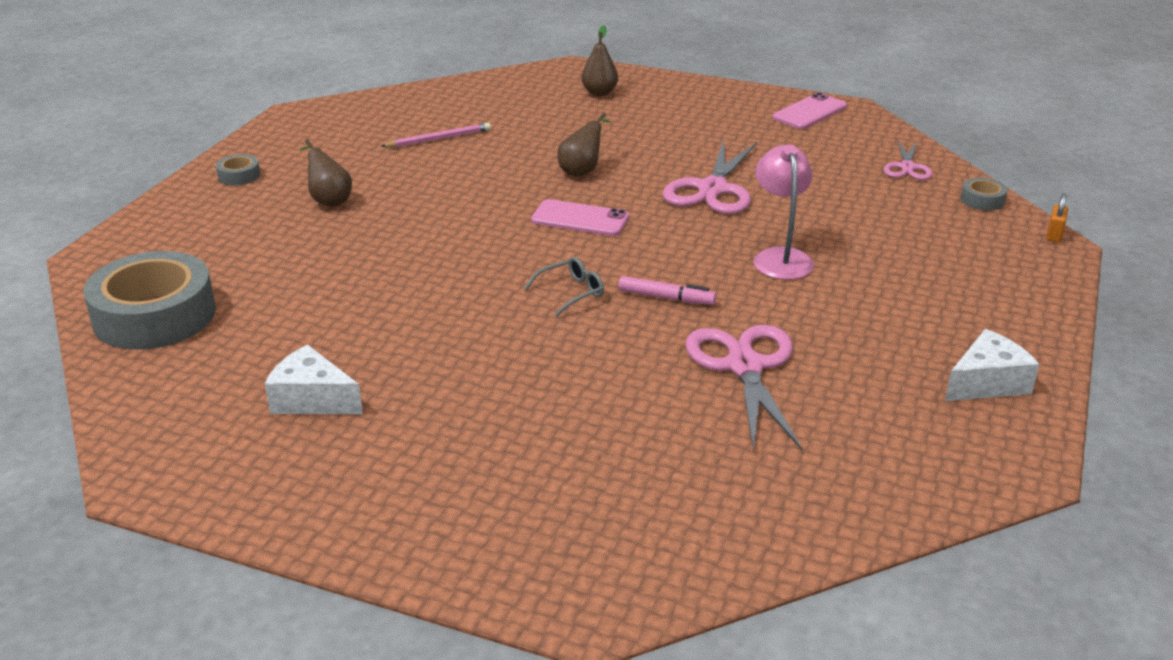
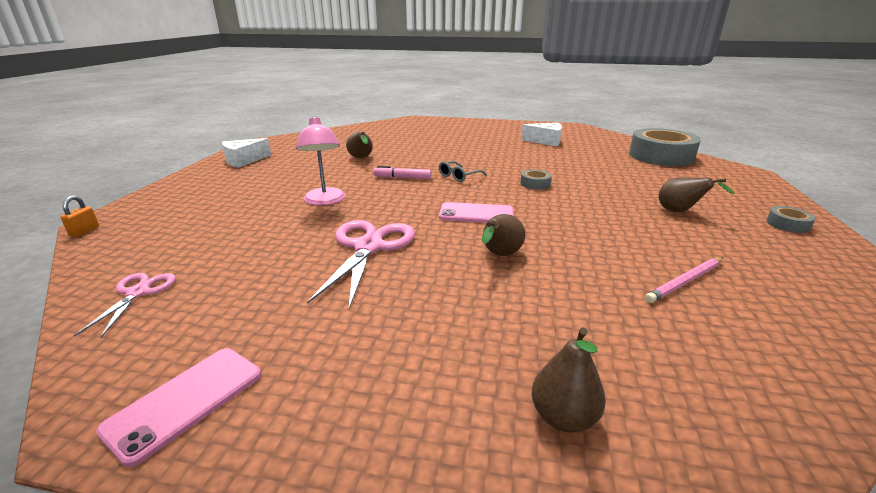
camera: 170 degrees right, 5 degrees down
(745, 367) = (361, 158): pink scissors -> brown pear
(982, 200) = (103, 258): grey tape -> grey tape (535, 184)

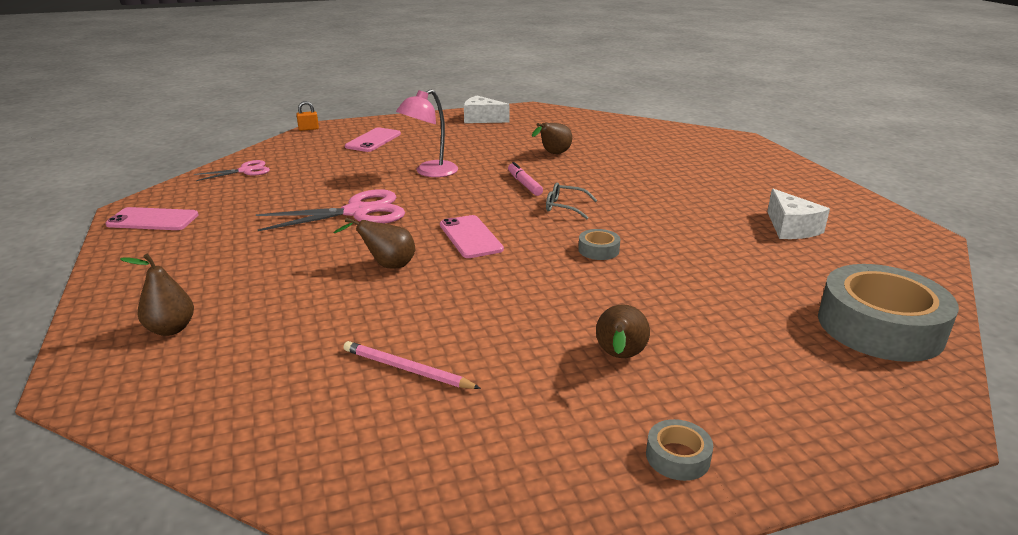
camera: 60 degrees right, 0 degrees up
(198, 207) = (373, 140): none -> pink phone

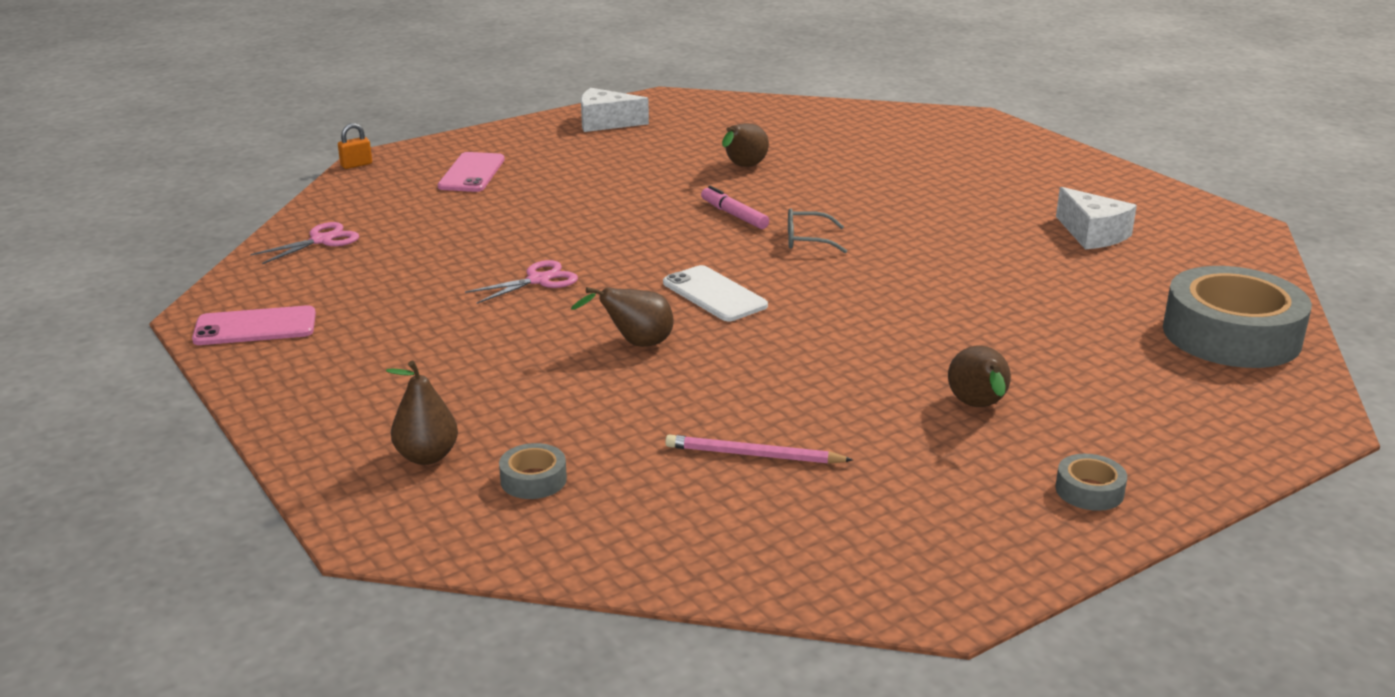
camera: 15 degrees left, 0 degrees up
(357, 212) = (538, 280): pink scissors -> pink scissors, size x0.56
(429, 172) = (592, 212): pink lamp -> none
(470, 237) = (714, 294): pink phone -> white phone
(598, 250) = (883, 290): grey tape -> grey tape (533, 480)

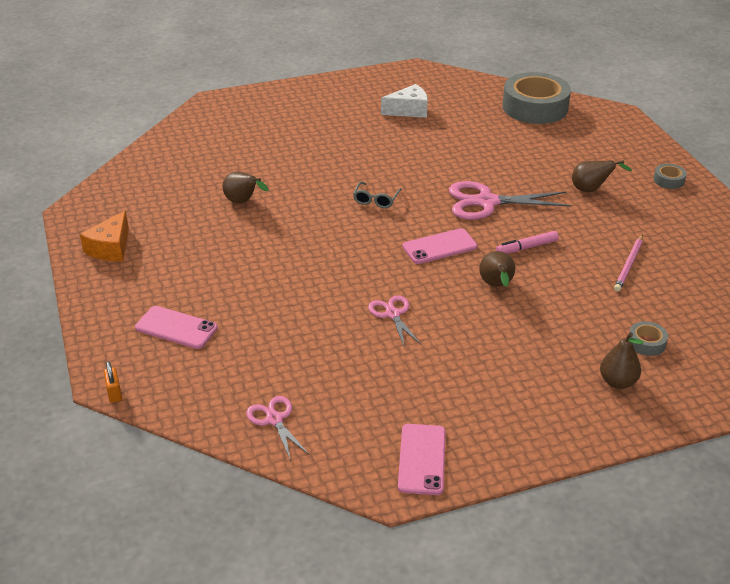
camera: 75 degrees left, 10 degrees up
(606, 123) = (111, 248): white cheese -> orange cheese
(714, 294) = (439, 247): white phone -> pink phone
(734, 215) = (324, 219): pink marker -> pink marker (526, 247)
(863, 318) = (487, 202): none -> pink scissors

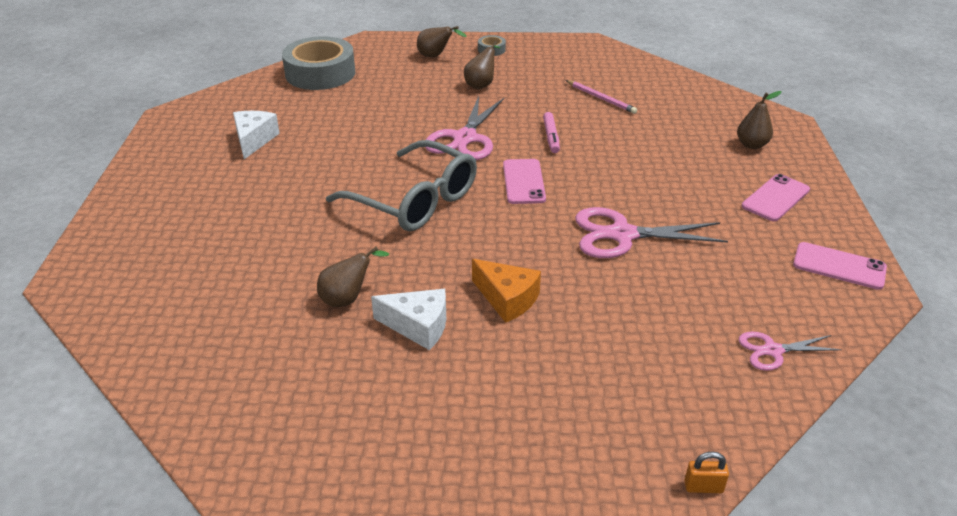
camera: 70 degrees left, 0 degrees up
(111, 248) = (374, 448): orange cheese -> orange cheese (507, 299)
(176, 328) = (587, 405): pink phone -> pink phone (775, 198)
(228, 237) = (418, 326): none -> white cheese
(376, 200) = (414, 200): grey glasses -> grey glasses, size x2.44
(393, 314) = (622, 235): pink scissors -> pink scissors, size x1.78
(496, 286) = (602, 166): brown pear -> brown pear (436, 56)
(646, 343) = (706, 119): grey tape -> none

